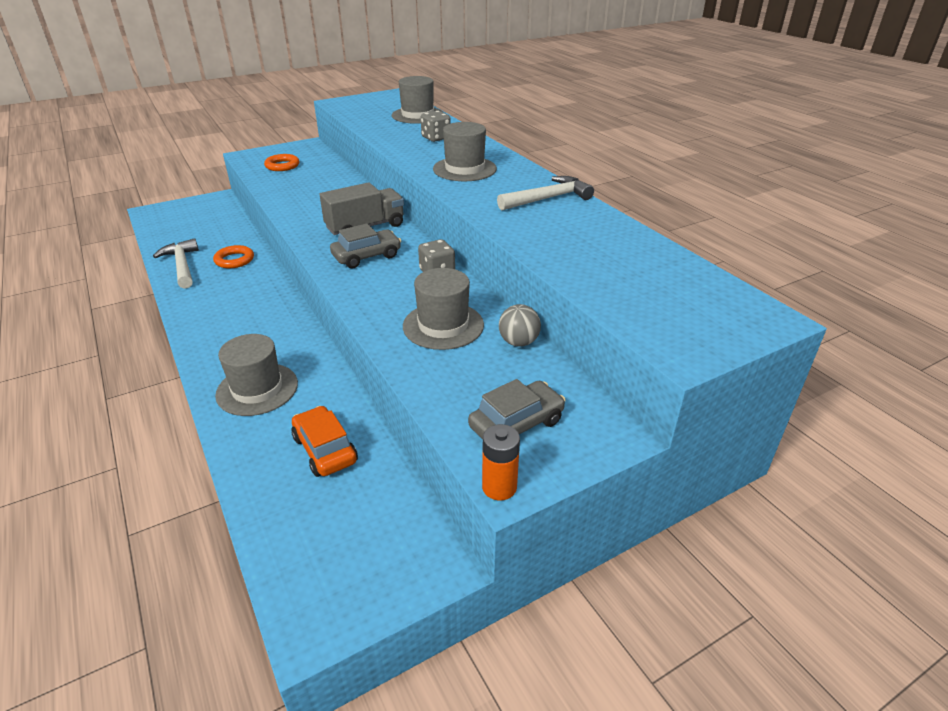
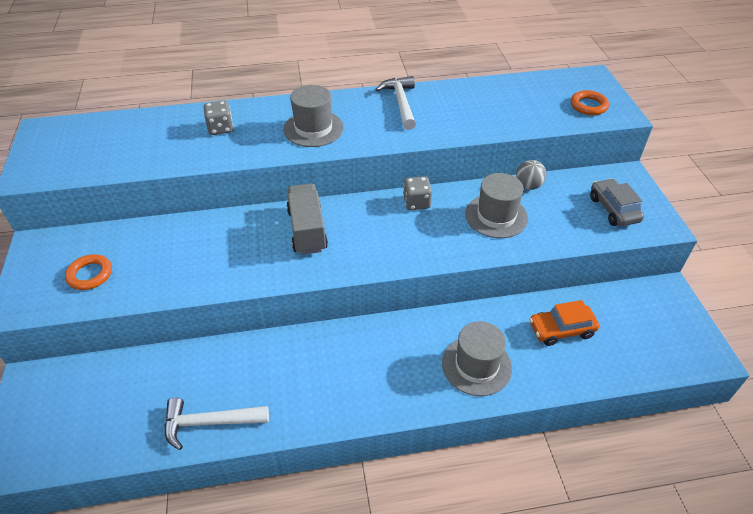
camera: 70 degrees left, 10 degrees up
(234, 260) = (227, 370): orange ring -> orange ring (588, 106)
(367, 256) = (367, 239): grey car -> none
(417, 115) = (139, 126): grey hat -> none
(499, 487) = (666, 230): orange battery -> none

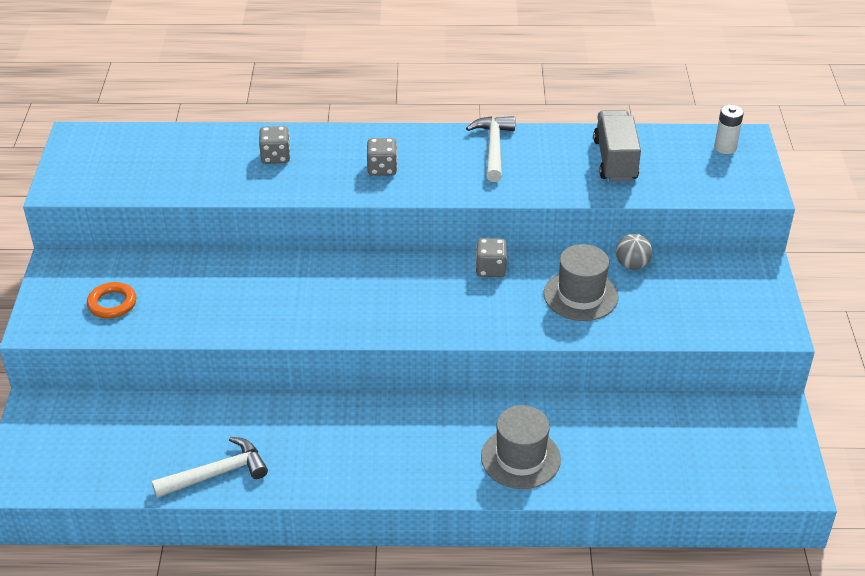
camera: 10 degrees right, 5 degrees down
(209, 423) = (217, 473): white hammer -> white hammer turned 150 degrees clockwise
(307, 230) = (356, 285): grey truck -> grey truck (615, 160)
(313, 128) = (382, 168): grey hat -> grey dice
(561, 330) = (631, 435): orange car -> none
(580, 85) = (725, 148): none -> white battery
(588, 106) = (724, 176): orange ring -> none
(613, 209) = (726, 304): grey car -> none

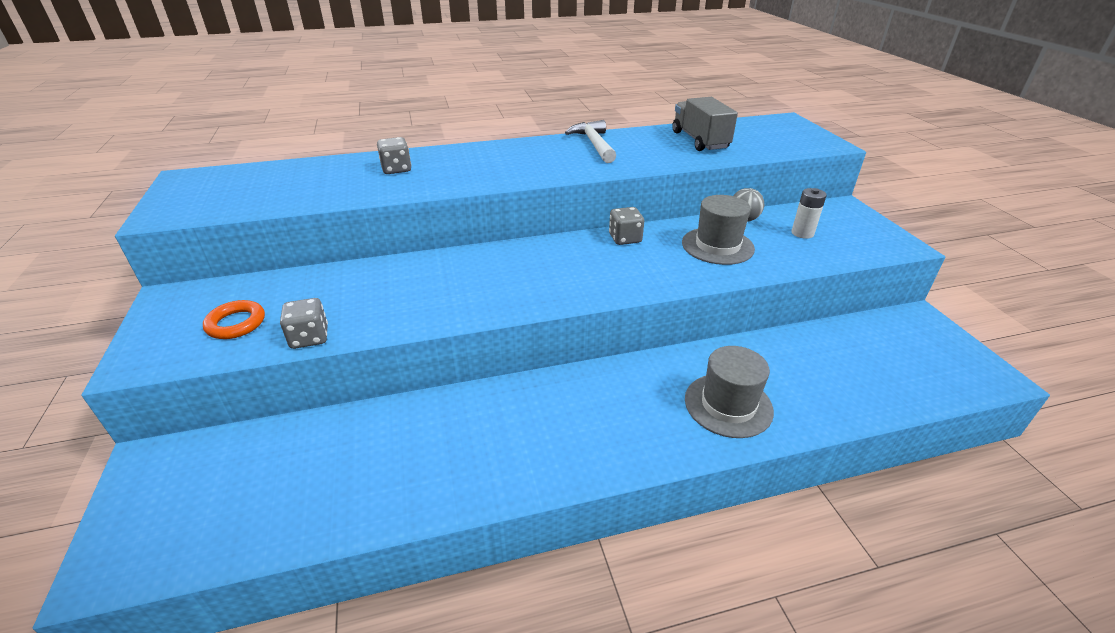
camera: 15 degrees left, 5 degrees down
(217, 473) = (395, 495): white hammer -> none
(382, 168) = (502, 166): grey dice -> grey dice (309, 337)
(725, 148) = (777, 125): white battery -> white battery (802, 233)

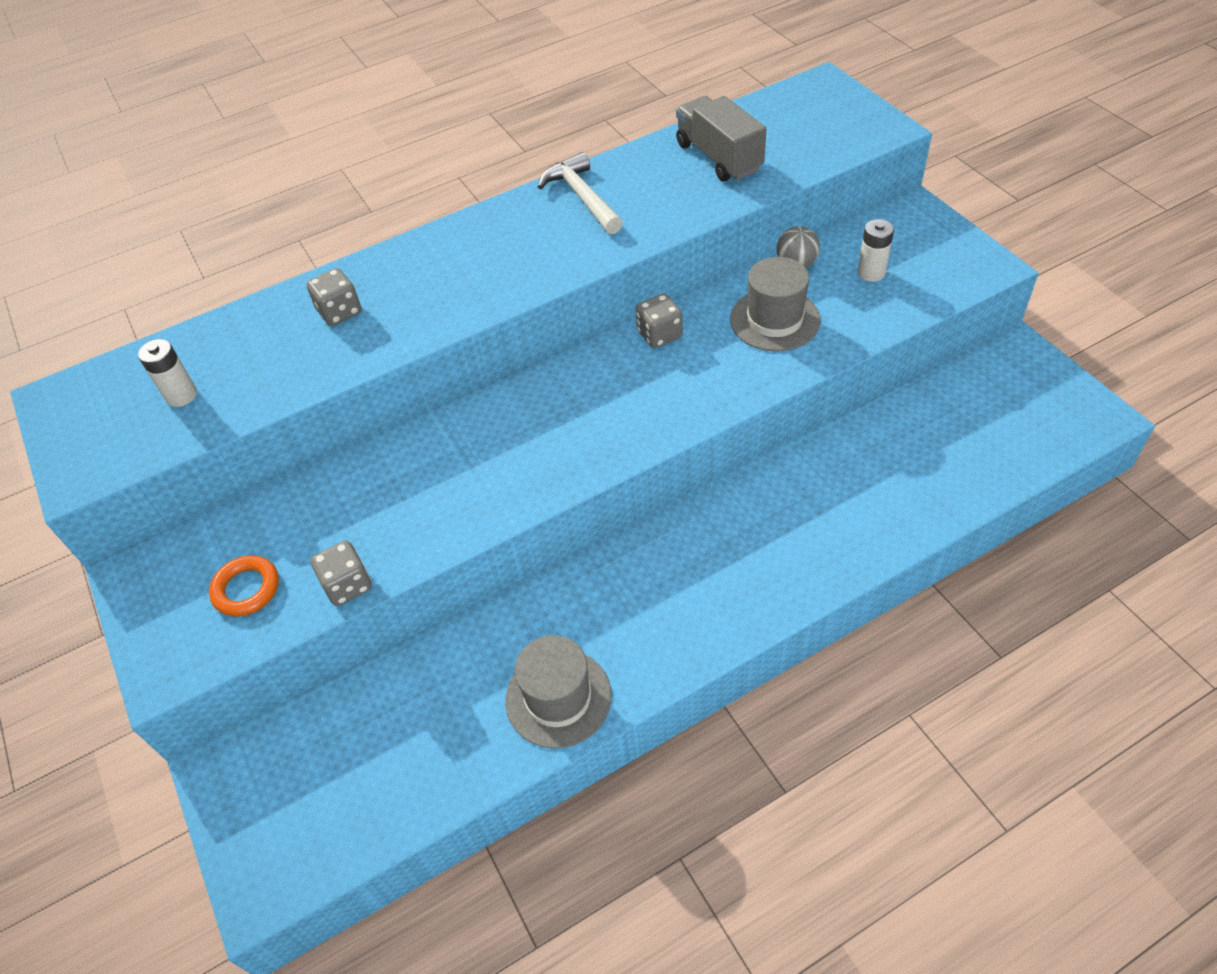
camera: 10 degrees left, 15 degrees up
(261, 190) = (181, 395): none -> white battery
(728, 405) = (828, 528): grey hat -> grey hat (558, 698)

